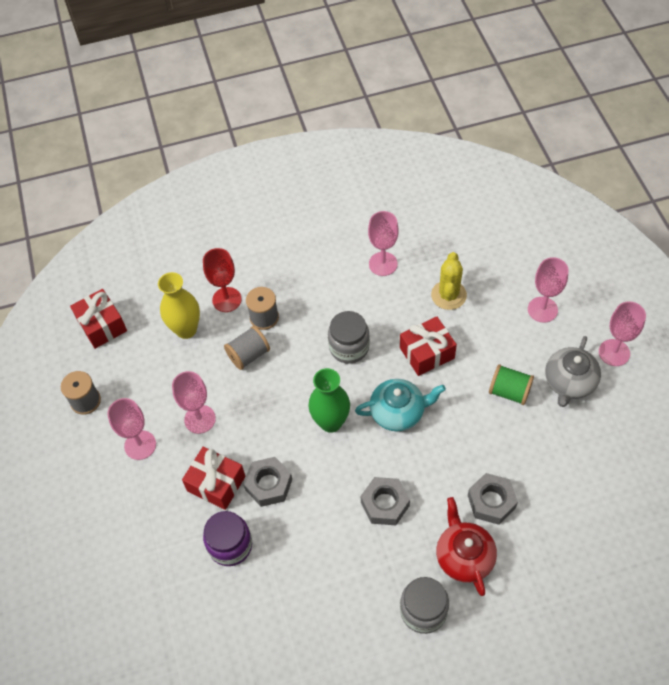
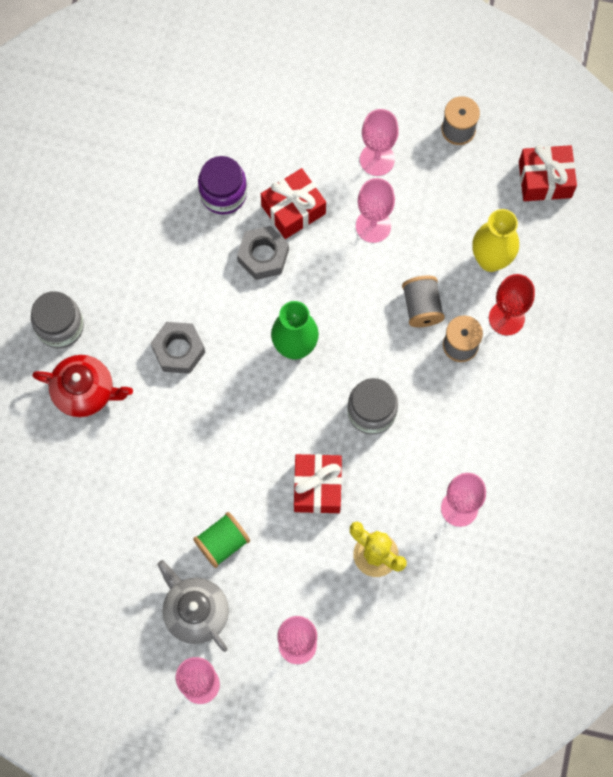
camera: 115 degrees right, 15 degrees up
(398, 412) = (266, 418): turquoise teapot -> none
(491, 501) = (120, 449): grey nut -> none

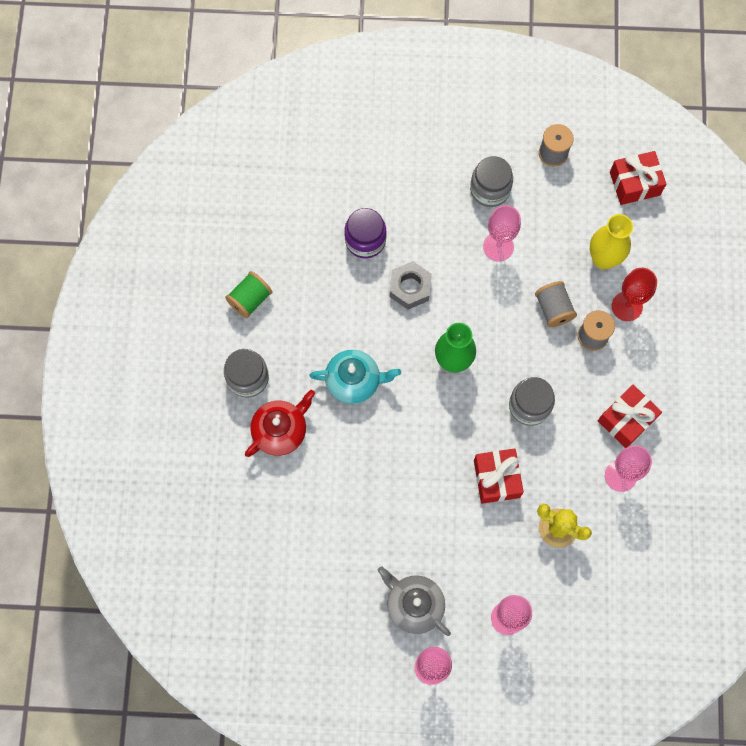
camera: 10 degrees left, 0 degrees up
(85, 391) = (280, 430): red teapot -> red teapot turned 45 degrees counterclockwise
(178, 350) = (354, 381): grey nut -> turquoise teapot
(222, 543) = (425, 541): green spool -> green spool (250, 299)
(293, 210) = (428, 244): red gift -> red gift (626, 420)
(377, 159) = (490, 189): pink goblet -> grey jar

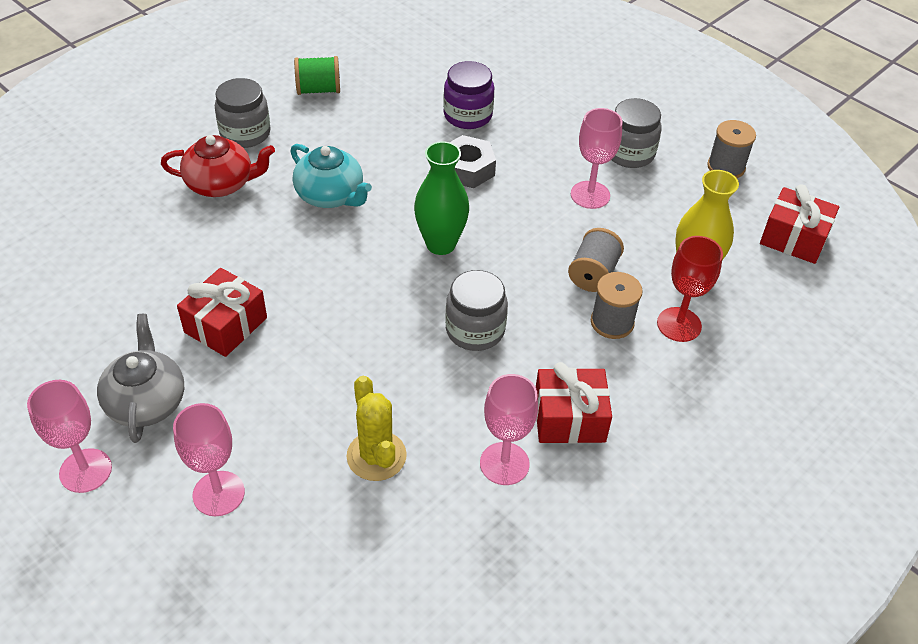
camera: 40 degrees right, 25 degrees down
(496, 479) = (366, 363): red gift -> red gift (225, 325)

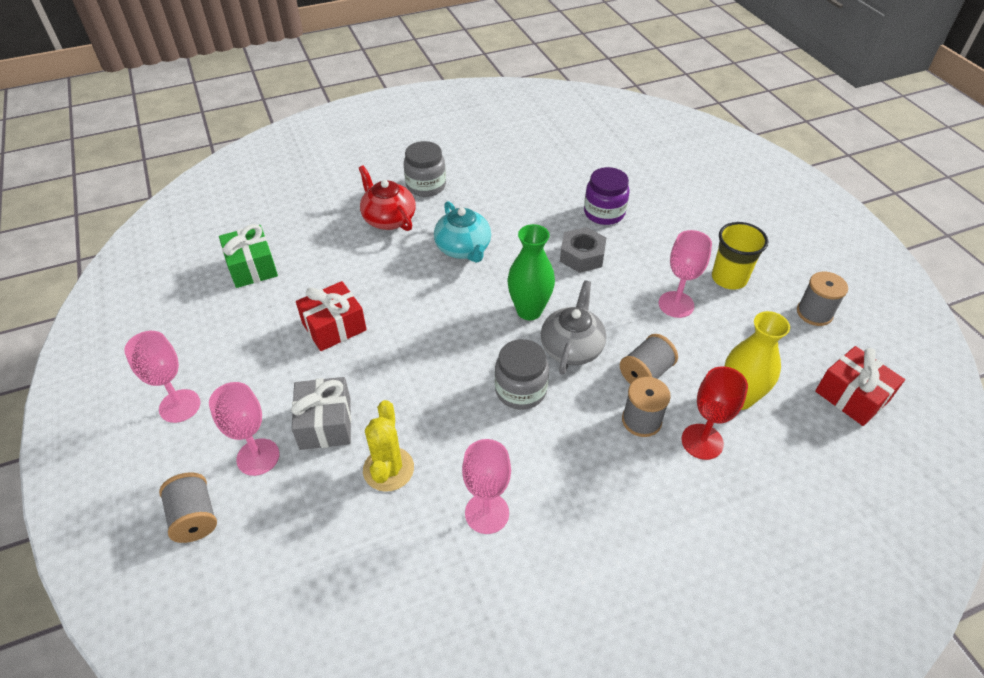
camera: 25 degrees right, 0 degrees up
(79, 285) = (252, 267): none -> green gift
(146, 402) = (248, 368): grey teapot -> grey teapot (571, 347)
(182, 581) = (195, 517): none -> grey spool
(221, 184) = (388, 219): red teapot -> red teapot turned 150 degrees counterclockwise
(277, 432) = (325, 423): none -> grey gift
(319, 90) = (497, 166): green spool -> none
(569, 418) = (562, 493): red gift -> none
(629, 153) = (729, 278): grey jar -> yellow cup

